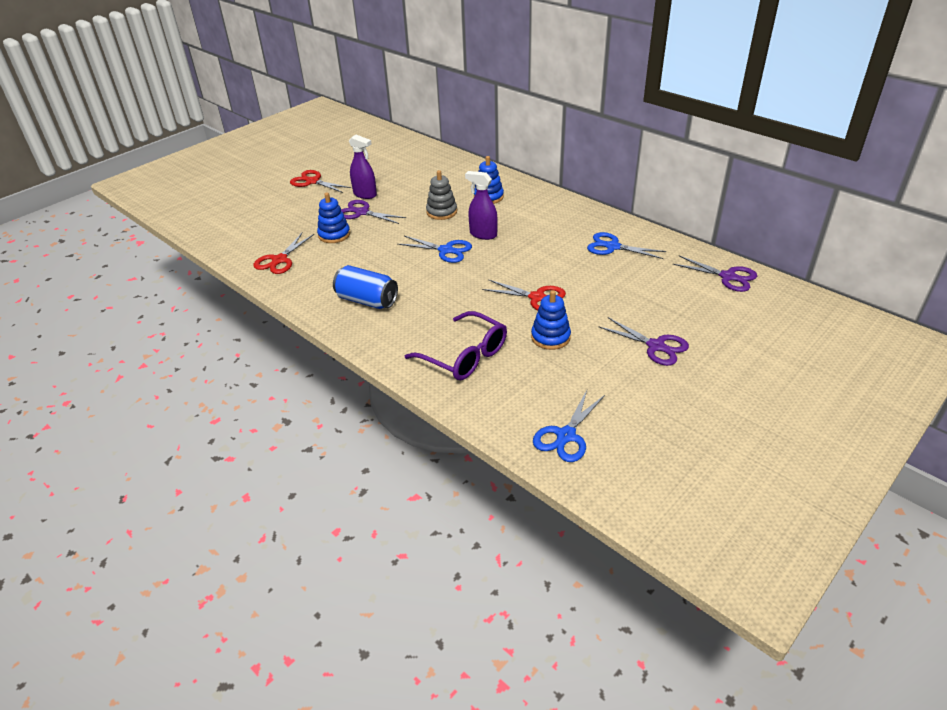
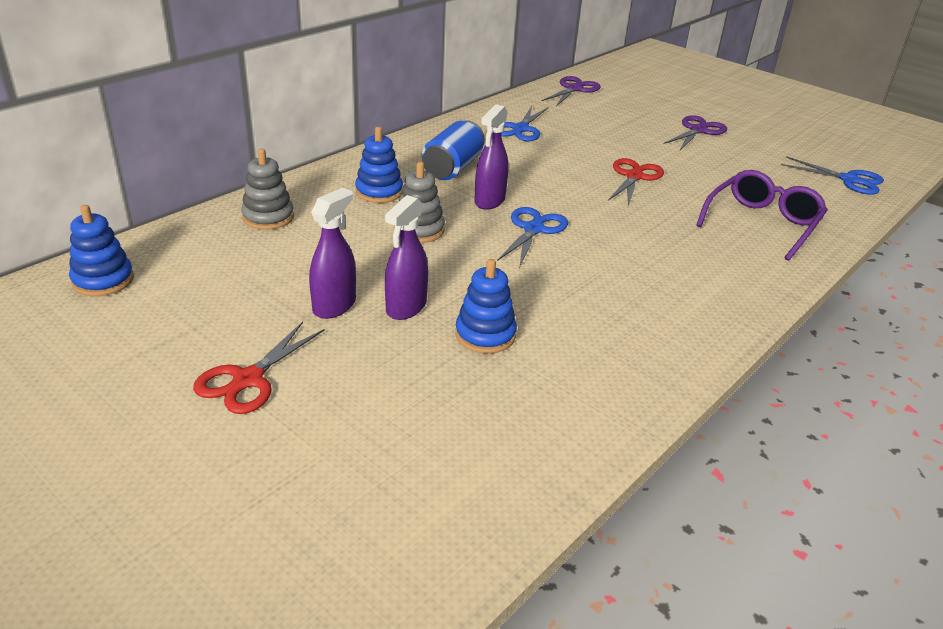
camera: 95 degrees left, 5 degrees down
(279, 260) = (577, 396): red scissors -> none
(361, 212) = (406, 307): purple scissors -> purple spray bottle
(367, 300) = (676, 293): blue can -> blue can (452, 168)
(452, 169) = (268, 217): none -> grey stacking toy
(550, 337) = (706, 175): blue stacking toy -> blue stacking toy (103, 280)

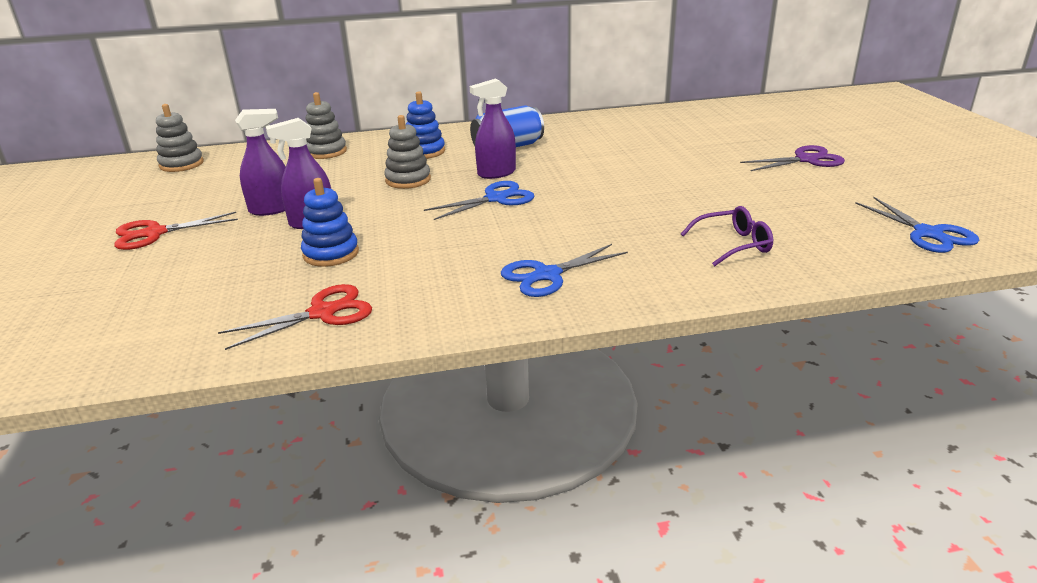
camera: 40 degrees right, 5 degrees down
(103, 280) = (181, 164): blue stacking toy -> grey stacking toy
(520, 129) = (617, 131): blue scissors -> blue scissors (547, 275)
(574, 89) = (727, 110): purple scissors -> none
(634, 176) = (662, 182): red scissors -> red scissors (323, 313)
(762, 223) = (733, 245): purple glasses -> purple glasses, size x0.64

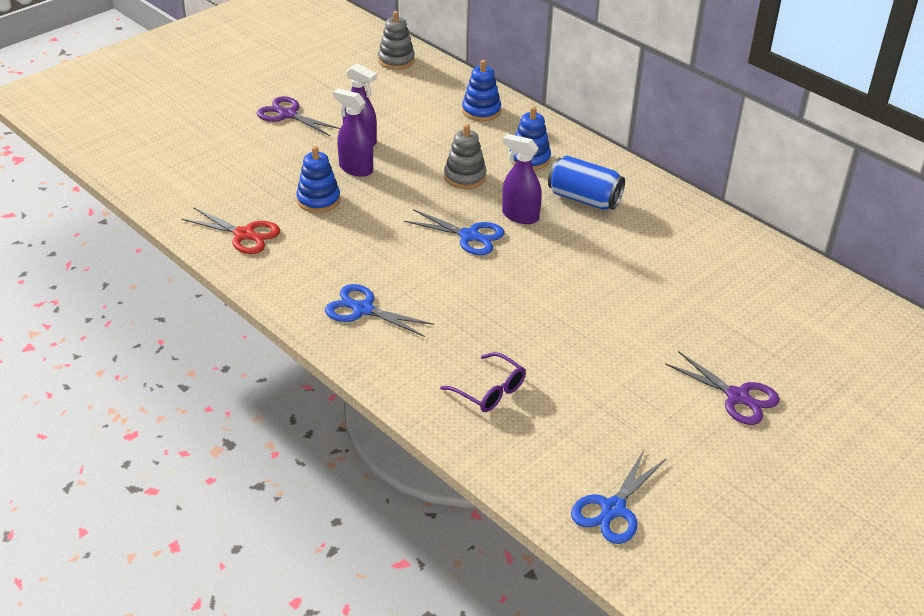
camera: 55 degrees right, 10 degrees up
(154, 233) = (287, 114): red scissors -> purple scissors
(326, 152) = (481, 111): grey stacking toy -> blue stacking toy

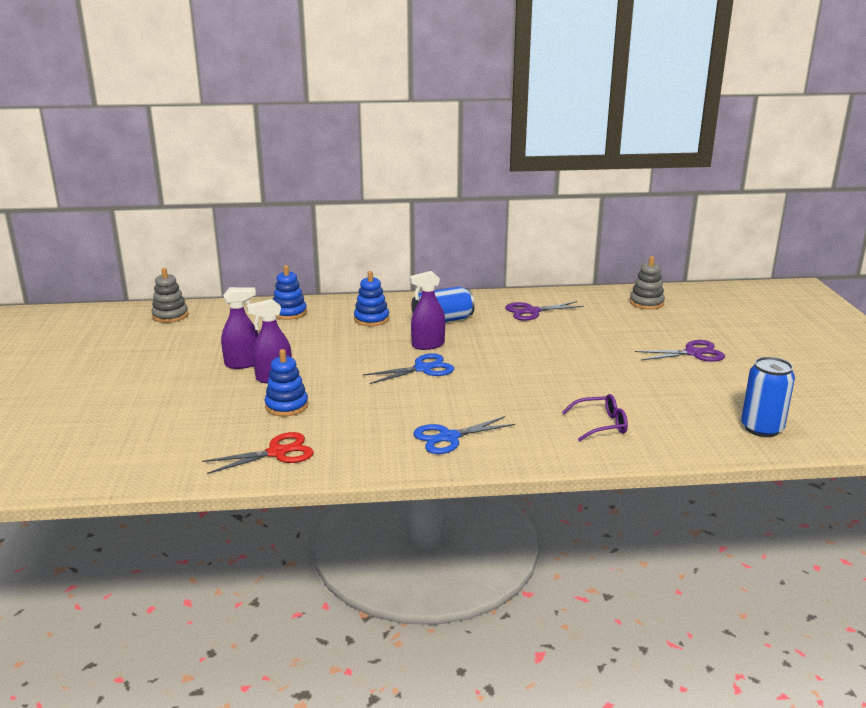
camera: 50 degrees left, 15 degrees down
(287, 114) = (152, 377): purple scissors -> purple scissors (531, 311)
(465, 177) = (354, 345): grey stacking toy -> grey stacking toy (646, 303)
(613, 509) = (761, 428): blue scissors -> blue can

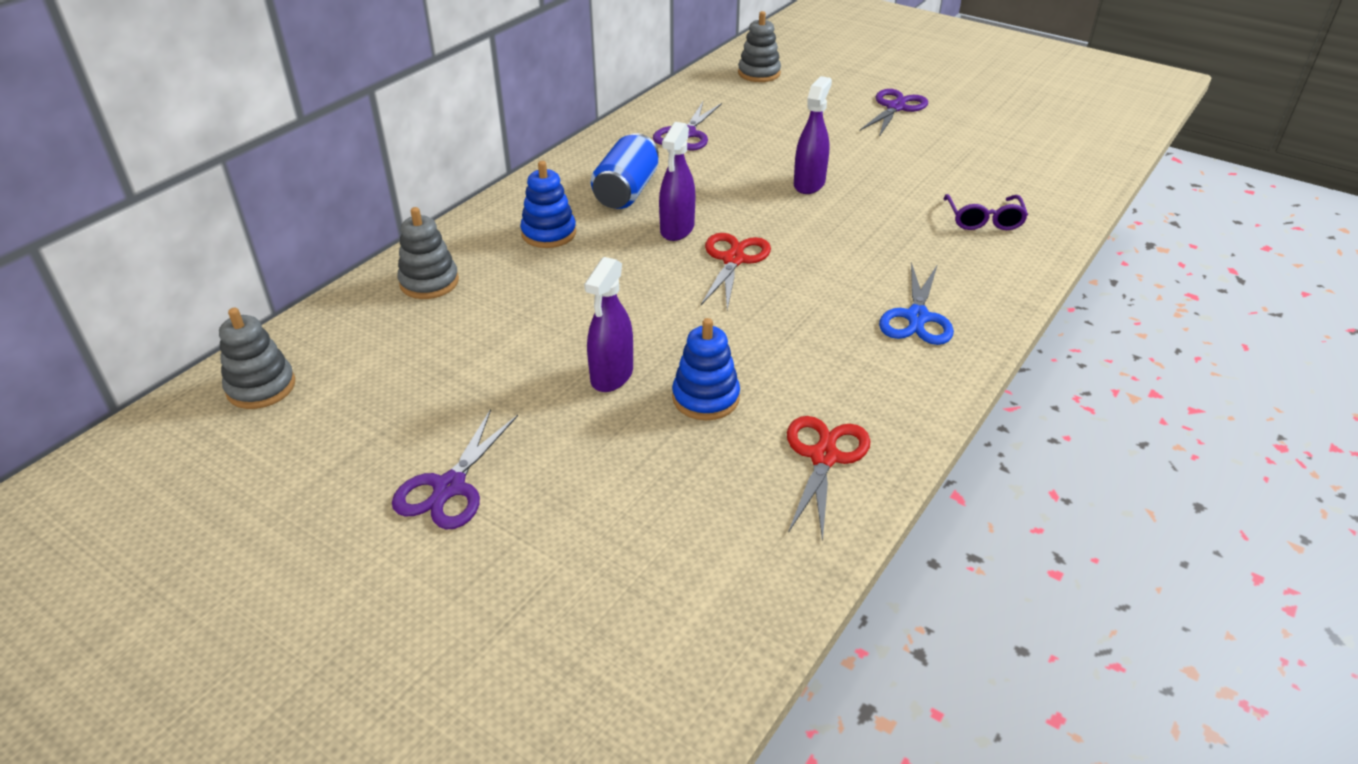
camera: 50 degrees left, 15 degrees up
(149, 376) = (449, 487): none -> purple scissors
(243, 364) = (532, 384): purple spray bottle -> purple spray bottle (809, 184)
(289, 313) = (429, 282): blue stacking toy -> grey stacking toy
(423, 369) = (733, 259): blue scissors -> red scissors
(601, 425) = (984, 220): purple glasses -> purple glasses turned 150 degrees clockwise
(761, 428) = (1071, 153): blue can -> none

